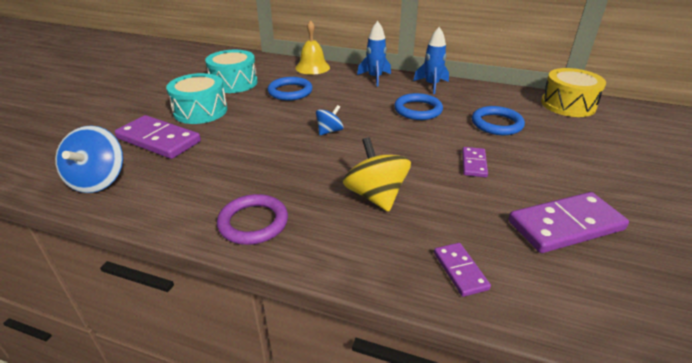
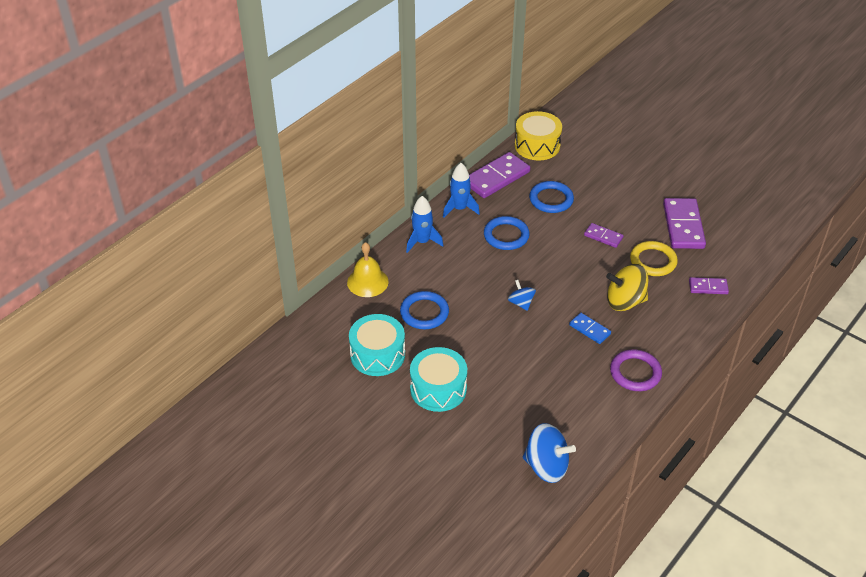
camera: 70 degrees left, 10 degrees up
(159, 140) = (488, 424): purple domino -> purple domino (496, 177)
(313, 177) = (589, 329): none -> blue domino
(467, 208) = (653, 261): none -> yellow ring

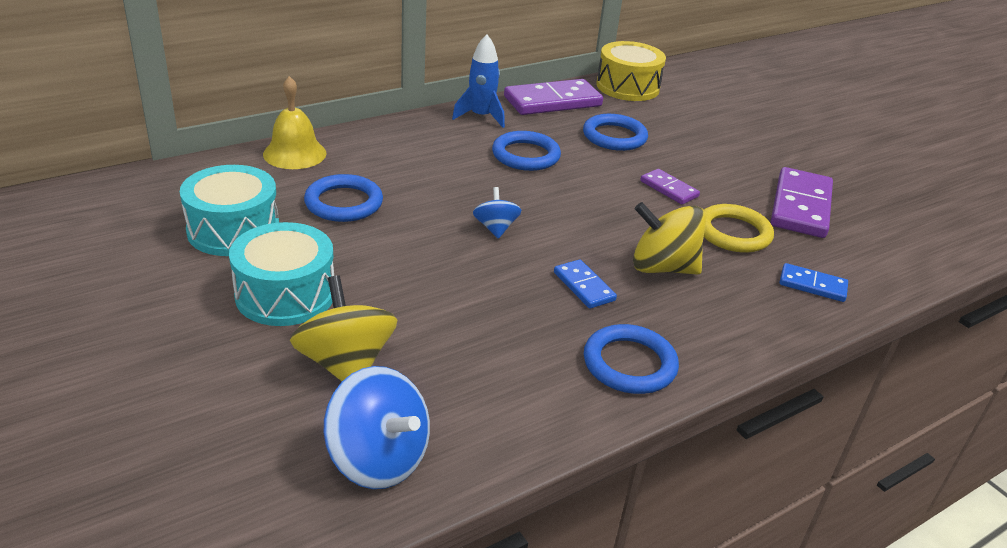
camera: 15 degrees right, 10 degrees down
(422, 242) = (404, 134): blue rocket -> none
(498, 420) = (345, 363): none -> yellow spinning top
(635, 373) = (629, 364): purple ring -> blue ring
(708, 287) = (812, 285): purple domino -> blue domino

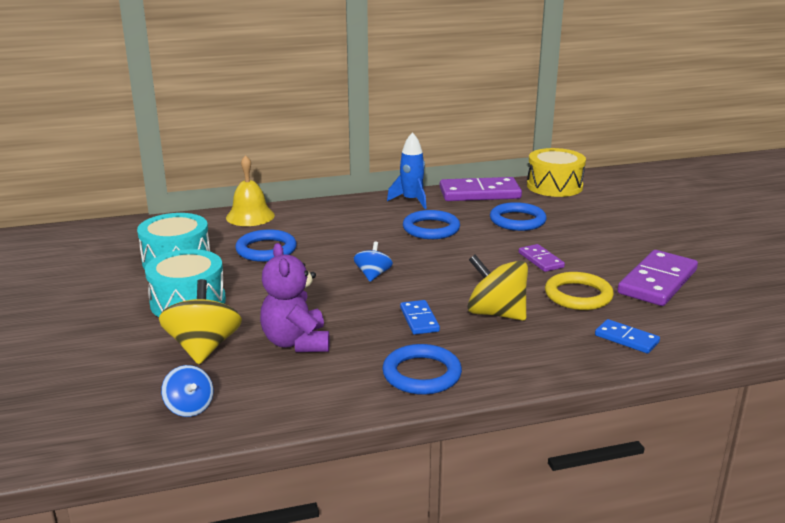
camera: 20 degrees right, 10 degrees down
(378, 459) = (189, 407): blue spinning top -> blue spinning top, size x0.57
(458, 339) = (296, 342): none -> purple teddy bear

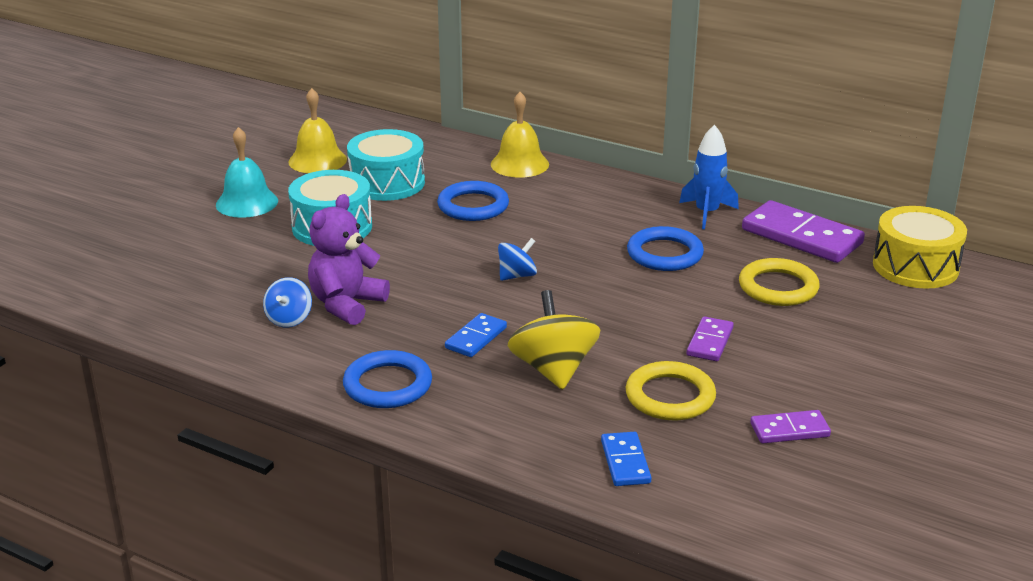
camera: 45 degrees right, 5 degrees up
(82, 316) = (247, 202): none -> turquoise bell
(91, 267) = (317, 160): none -> yellow bell
(189, 407) = (195, 315): blue spinning top -> blue spinning top (289, 319)
(203, 348) = (278, 273): yellow spinning top -> none
(517, 220) = (778, 287): blue ring -> yellow ring
(657, 282) = (789, 430): purple domino -> purple domino, size x0.53

